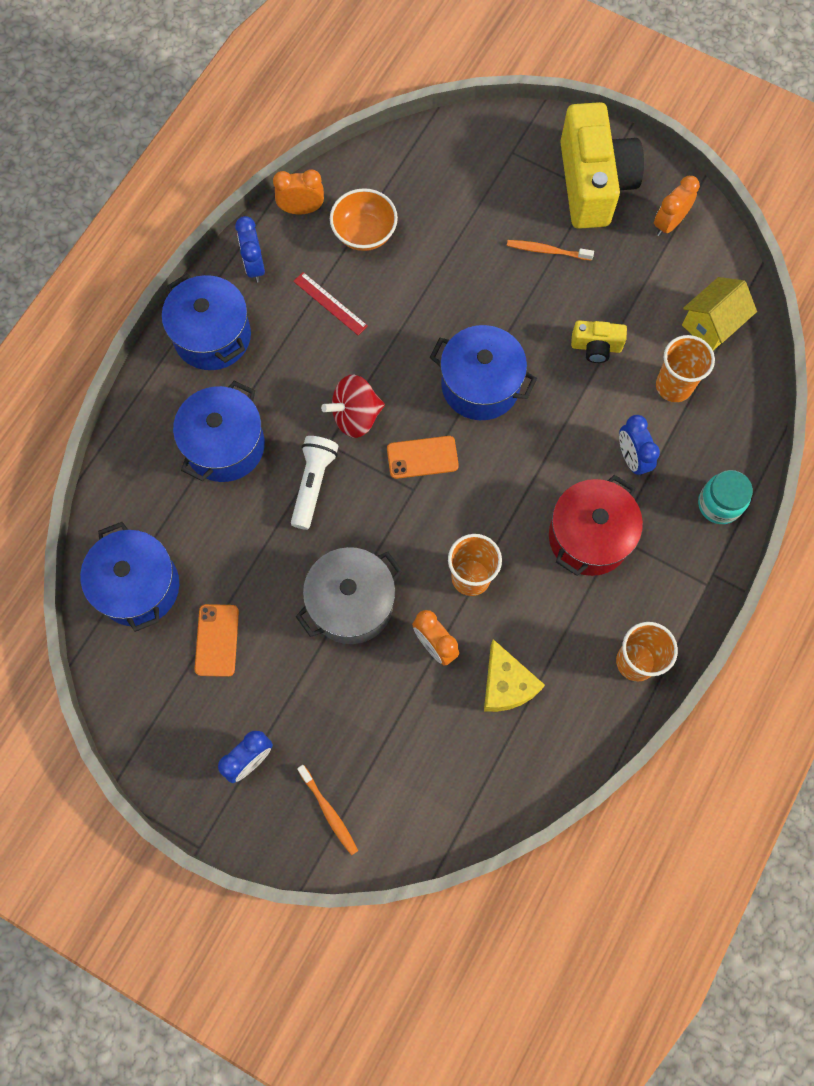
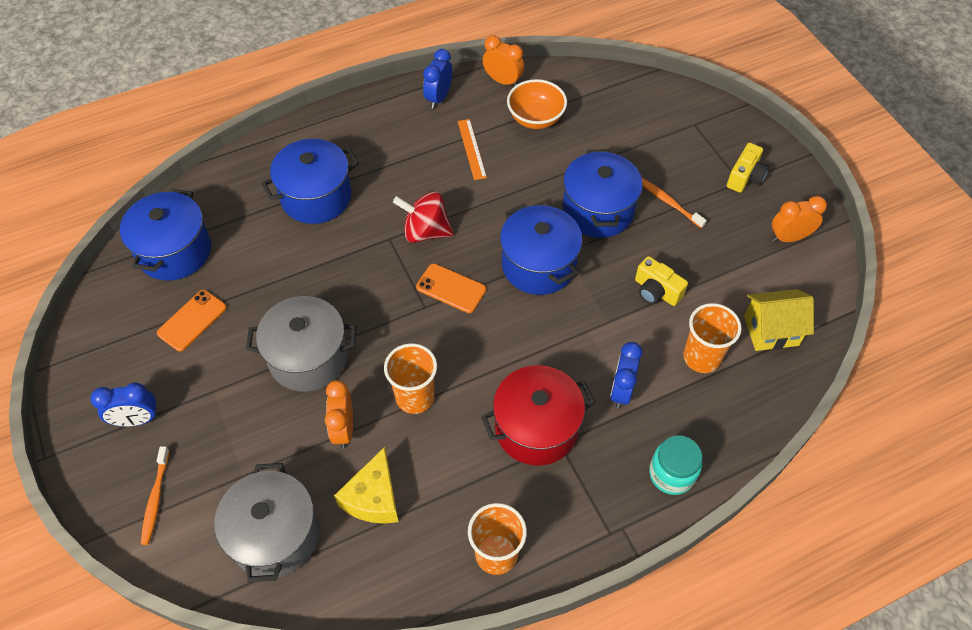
camera: 35 degrees right, 15 degrees down
(212, 336) = (370, 125): blue pot -> blue pot (598, 210)
(313, 484) = (354, 258): white flashlight -> none
(330, 303) = (471, 149): red ruler -> orange ruler
(453, 770) = (275, 535): none -> grey pot
(593, 183) = (745, 177): yellow camera -> yellow camera, size x0.46

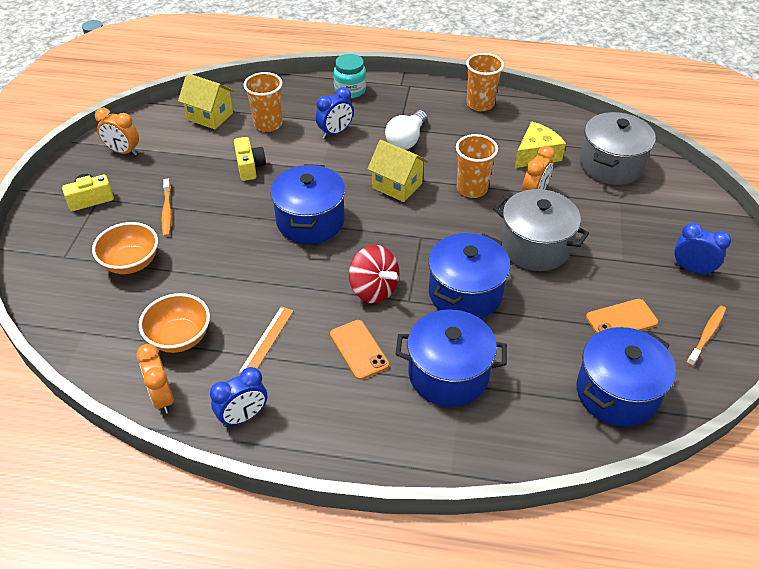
camera: 145 degrees left, 10 degrees down
(155, 498) = (689, 217): orange toothbrush -> orange toothbrush (706, 335)
(451, 288) = (390, 238): orange phone -> orange phone (359, 349)
(494, 355) = (397, 185): none -> yellow house
(536, 428) = (406, 140): red pot -> white light bulb
(598, 210) = (224, 234): blue pot -> blue pot (465, 293)
(638, 147) = (131, 263): none -> orange bowl

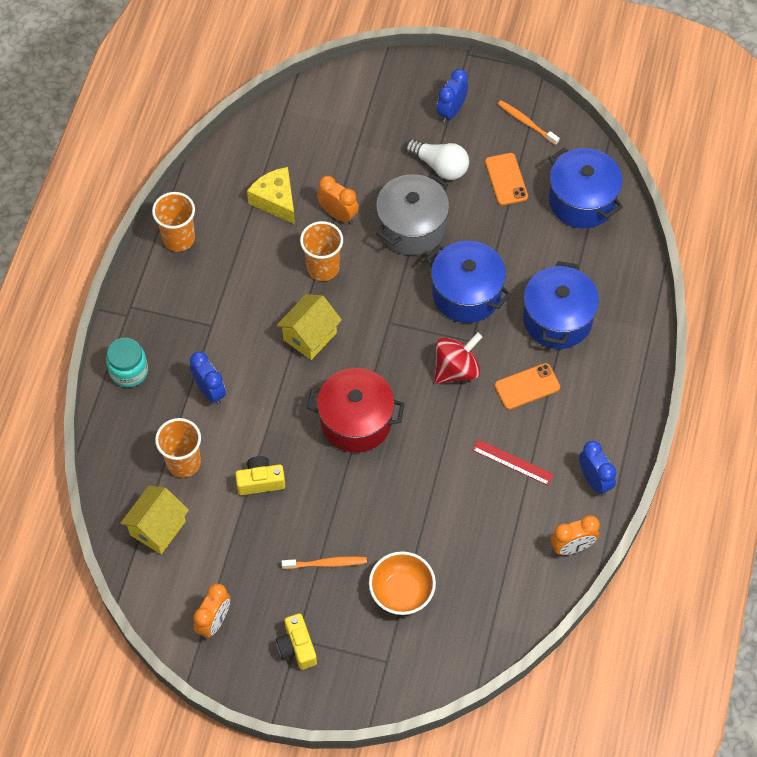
camera: 85 degrees left, 15 degrees up
(179, 337) = (504, 537): orange bowl -> none
(267, 341) = (513, 462): orange ruler -> red ruler
(310, 221) = (356, 421): blue pot -> red pot
(406, 140) = (234, 320): white light bulb -> white light bulb (440, 166)
(611, 165) = (301, 138): grey pot -> none

